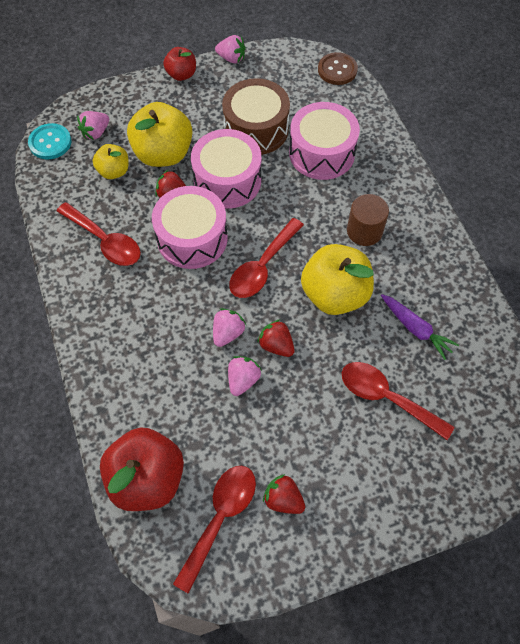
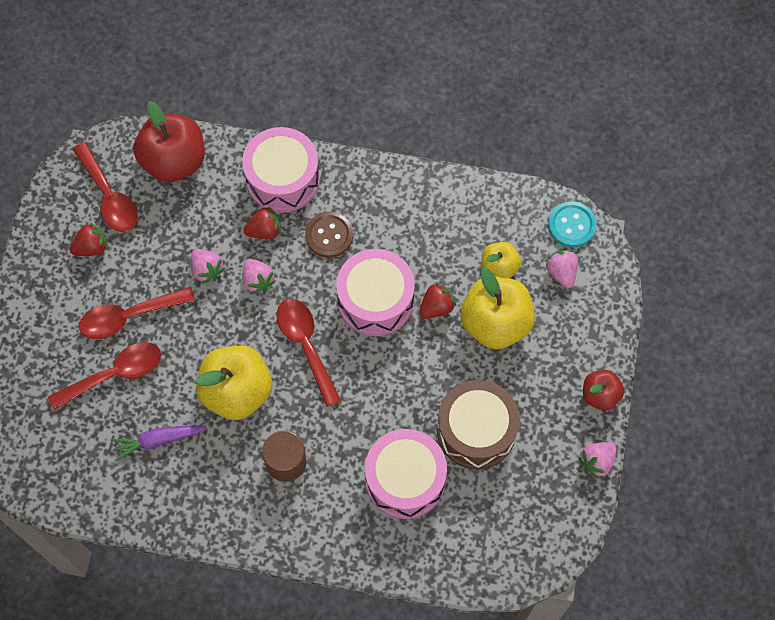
camera: 120 degrees right, 5 degrees up
(105, 241) = (418, 225): red spoon -> red spoon (129, 316)
(227, 180) = (425, 367): pink drum -> pink drum (283, 179)
(276, 345) = (220, 313): red strawberry -> red strawberry (264, 230)
(337, 70) = (514, 570): brown button -> brown button (329, 235)

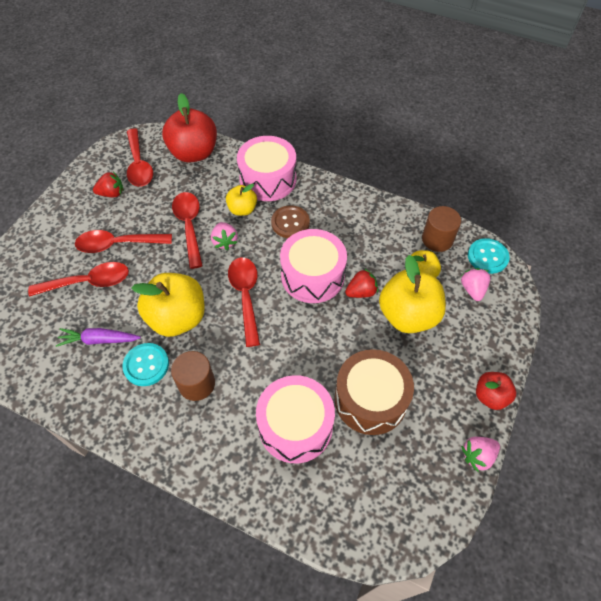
camera: 15 degrees right, 10 degrees down
(207, 270) = (189, 226): pink strawberry -> red spoon
(223, 455) = (146, 365): none -> turquoise button
(264, 230) = (242, 209): red strawberry -> yellow apple
(509, 215) = (437, 239): none -> brown cylinder

